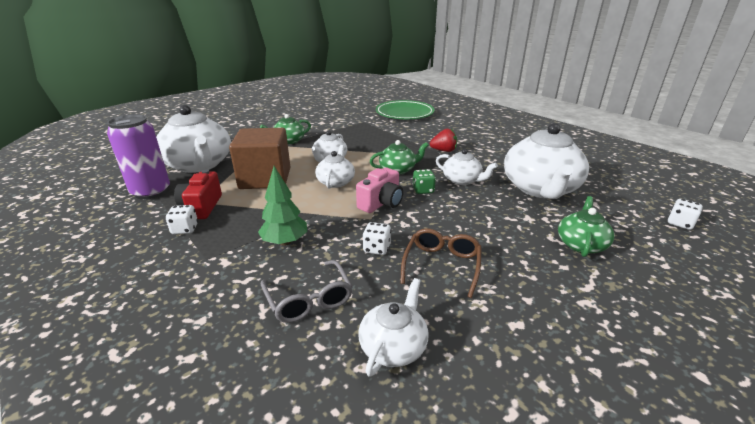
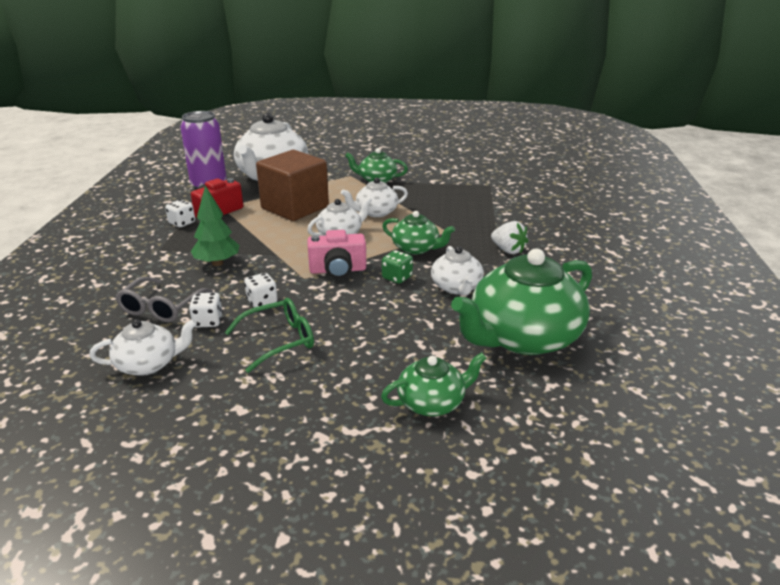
camera: 45 degrees right, 0 degrees up
(404, 114) = (559, 192): green plate -> none
(442, 265) = (279, 340): brown glasses -> green glasses
(444, 151) = (508, 250): red strawberry -> white strawberry
(540, 189) = (522, 337): white teapot -> green teapot
(680, 223) = (608, 463): white dice -> white dice (208, 321)

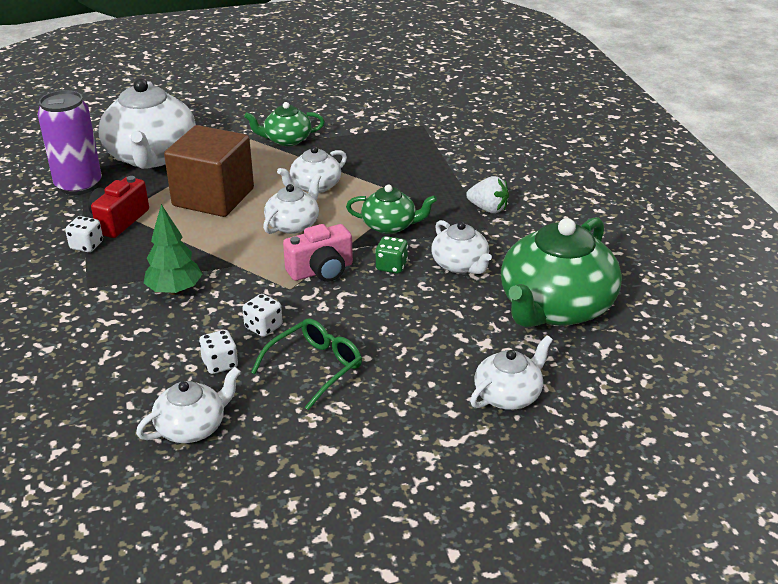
camera: 20 degrees left, 5 degrees up
(161, 308) = (152, 360): grey glasses -> none
(432, 402) = (508, 395): green teapot -> white teapot

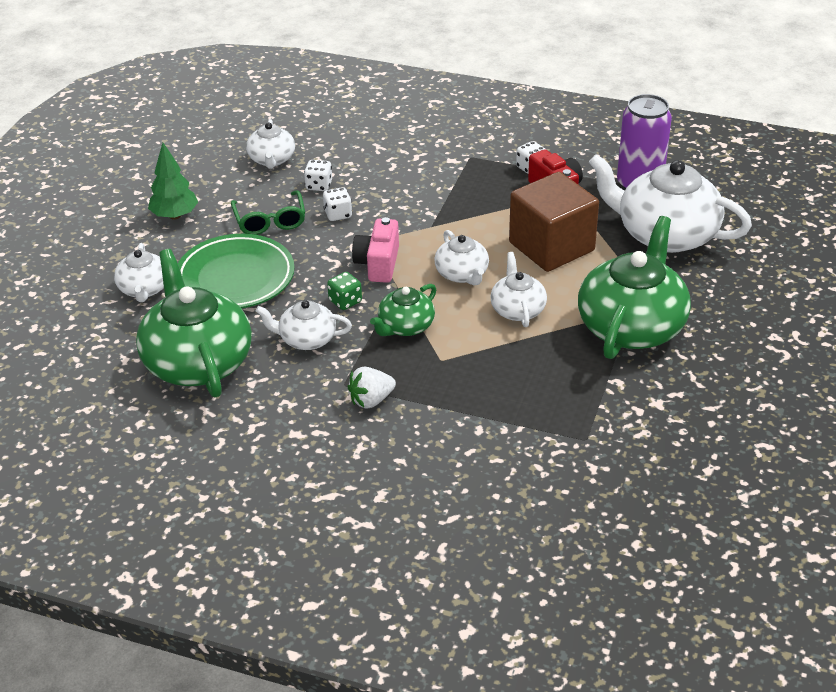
camera: 125 degrees right, 5 degrees up
(175, 290) = (425, 190): green tree -> green tree (175, 216)
(286, 140) = (632, 326): green teapot -> green teapot, size x1.93
(427, 343) = (235, 278): none -> green plate

